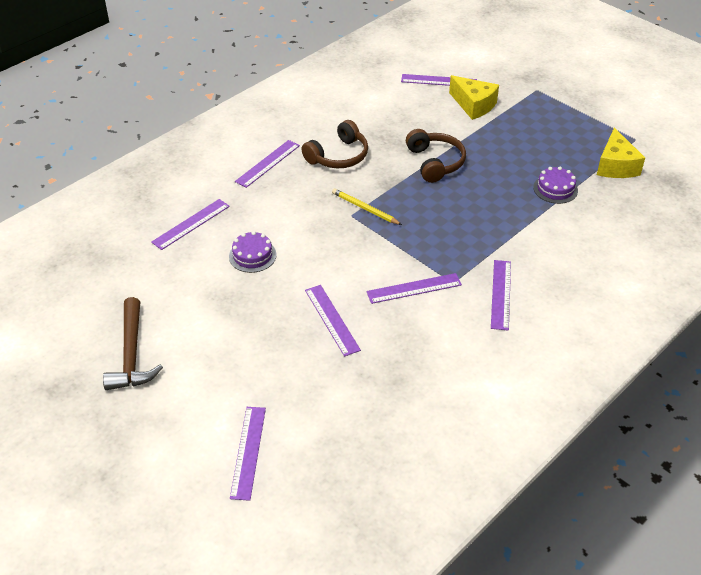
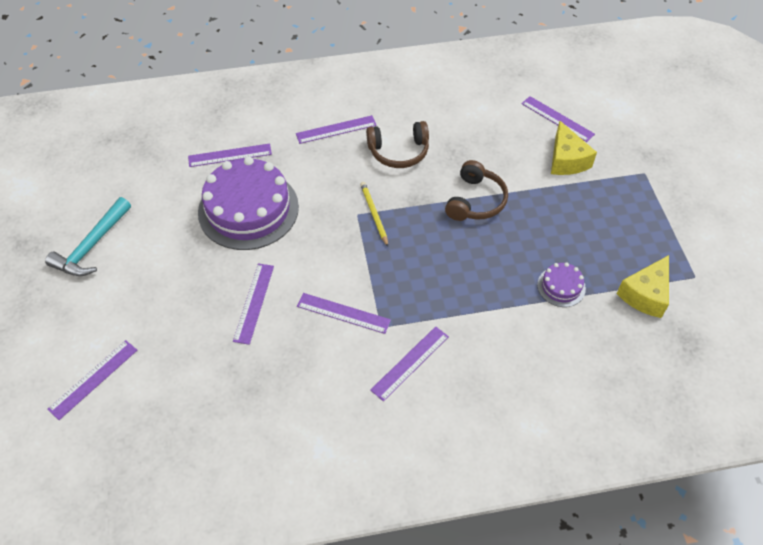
camera: 35 degrees right, 10 degrees up
(132, 355) = (91, 246): brown hammer -> turquoise hammer
(252, 255) = (248, 209): purple cake -> purple cake, size x2.24

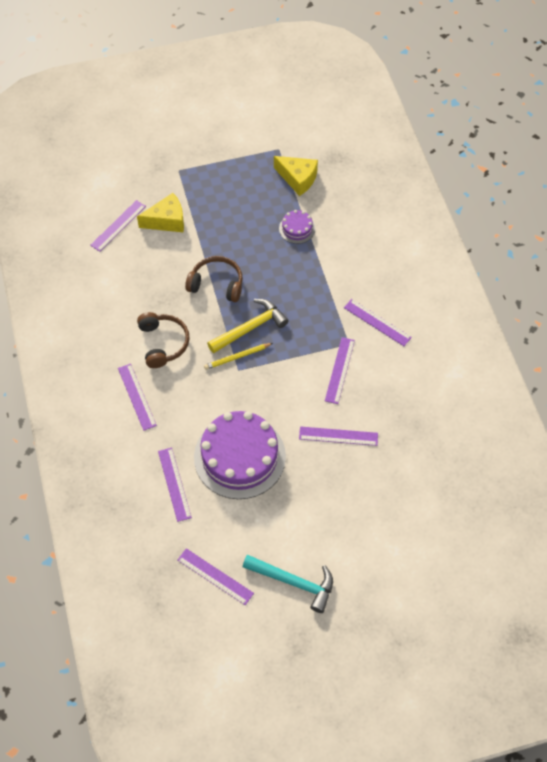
camera: 95 degrees left, 5 degrees up
(93, 379) = (427, 543): purple ruler -> purple ruler (215, 576)
(412, 229) = (250, 328): none -> yellow hammer

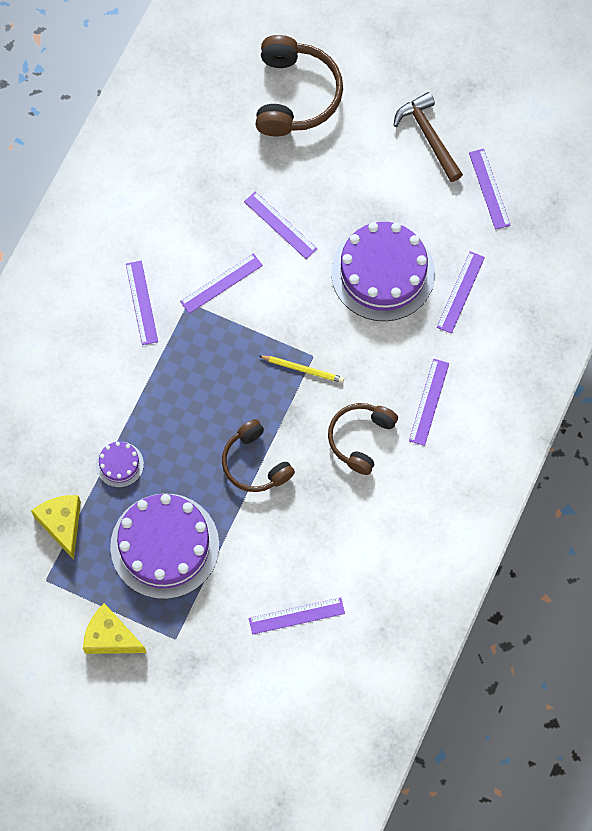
camera: 140 degrees left, 10 degrees up
(167, 221) = (241, 581): yellow cheese -> yellow cheese (110, 637)
(229, 208) = (164, 546): none -> purple cake
(250, 328) = (264, 390): yellow hammer -> none
(294, 582) = (428, 136): turquoise hammer -> brown hammer
(418, 536) = (295, 95): none -> brown headphones

